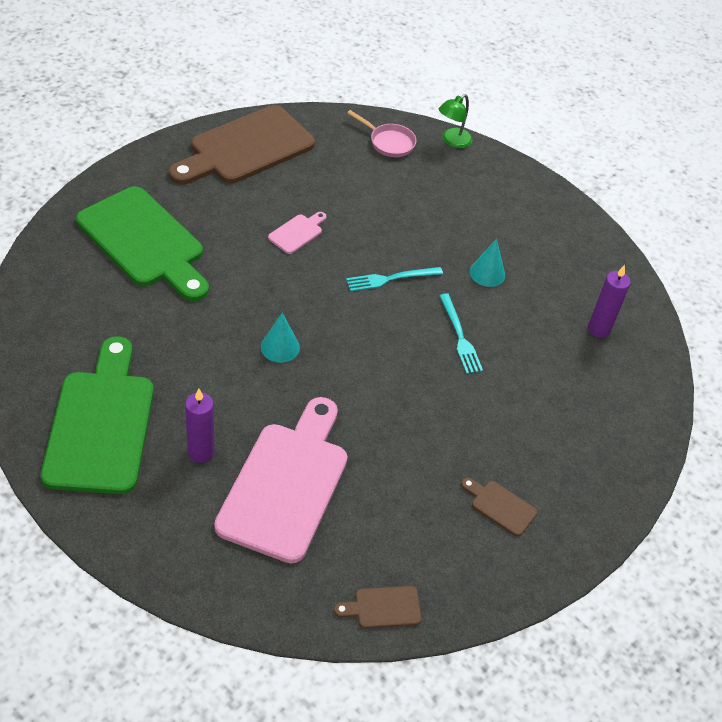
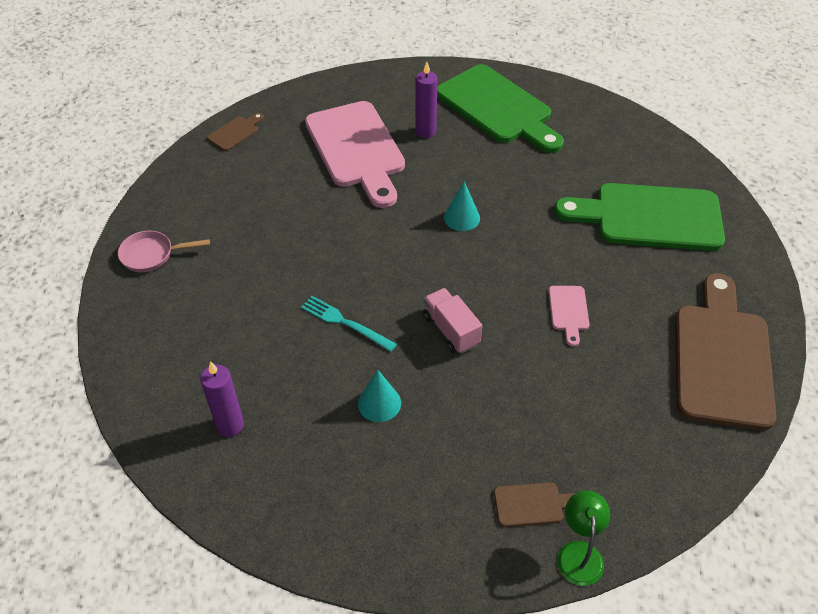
camera: 145 degrees right, 0 degrees up
(389, 142) = (631, 486): pink pan -> pink pan (151, 255)
(391, 279) = (451, 330): turquoise fork -> pink truck
(500, 506) = (207, 225): brown cutting board -> brown cutting board (532, 504)

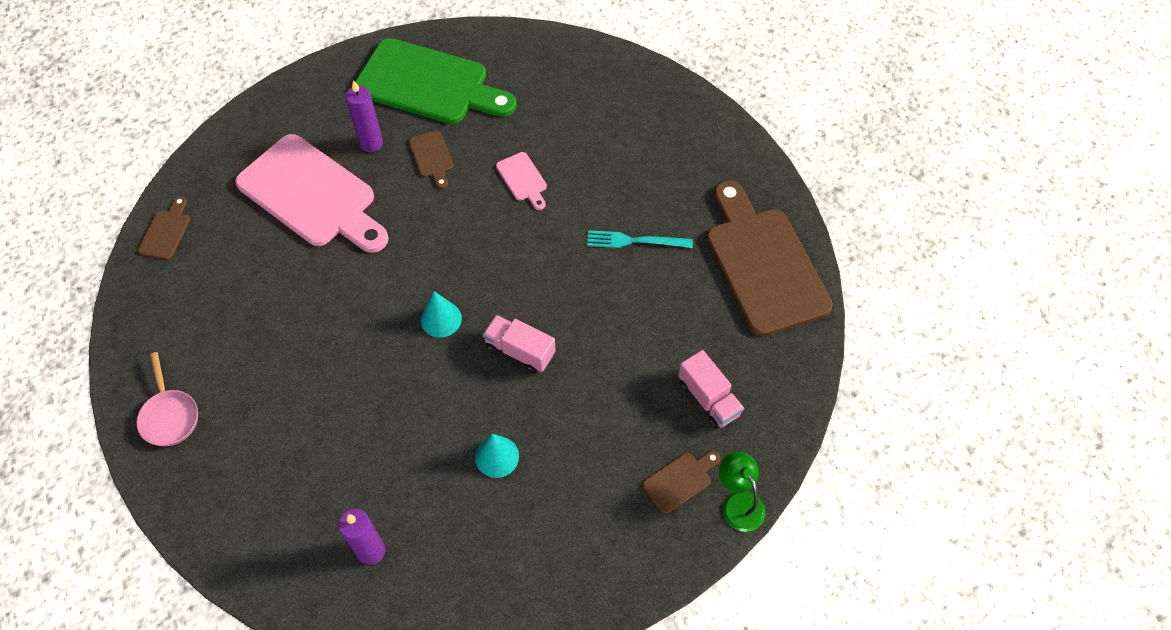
camera: 30 degrees left, 10 degrees up
(151, 255) = (170, 416): pink pan -> pink pan turned 75 degrees counterclockwise
(345, 323) = (417, 392): turquoise fork -> turquoise fork (635, 241)
(461, 217) = (463, 226): turquoise cone -> turquoise cone (441, 319)
(468, 159) = (432, 157): none -> brown cutting board
(568, 311) = (614, 280): pink cutting board -> pink cutting board (523, 179)
(601, 448) = (708, 399): none -> pink truck
(649, 217) = (635, 147): green cutting board -> none

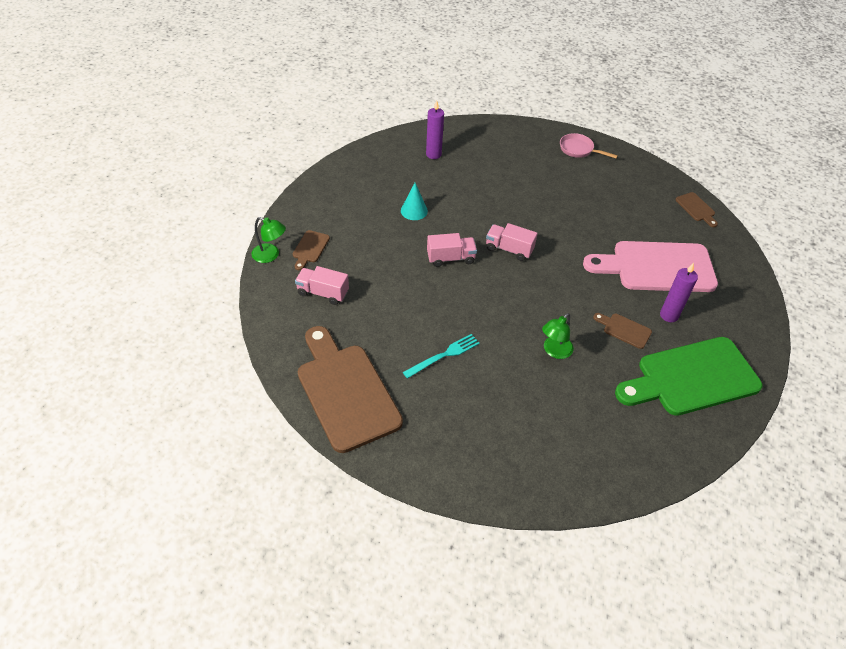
camera: 140 degrees right, 10 degrees down
(441, 319) = (509, 249): turquoise cone -> pink truck
(523, 179) = (554, 351): pink cutting board -> green lamp
(763, 264) = (345, 391): brown cutting board -> brown cutting board turned 150 degrees counterclockwise

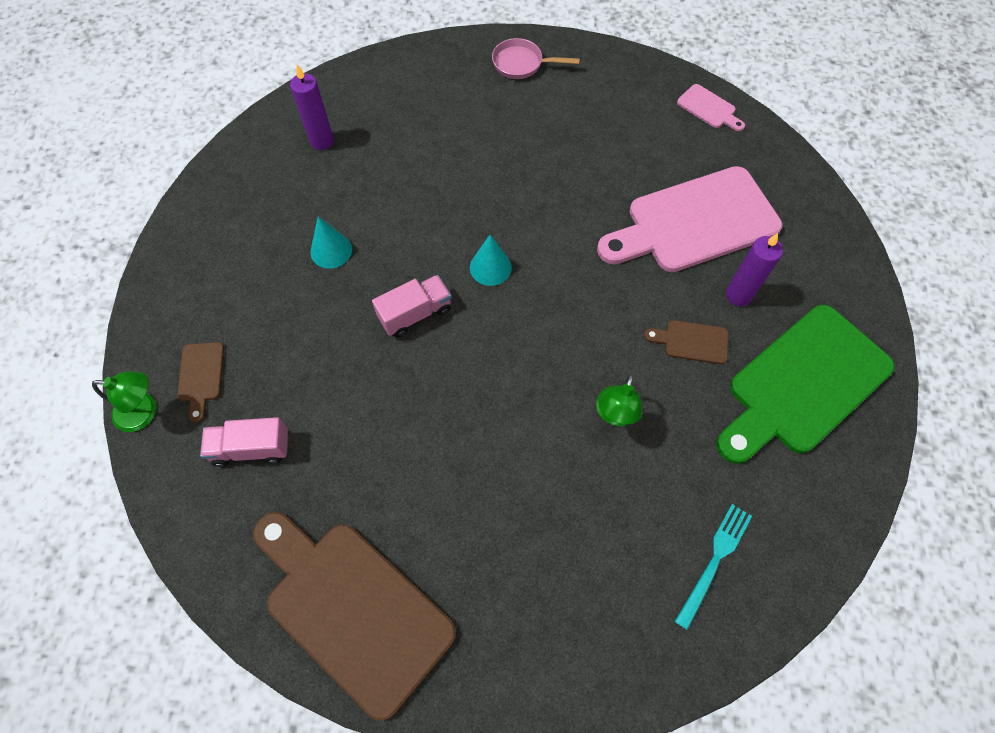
camera: 20 degrees left, 15 degrees up
(444, 355) = (469, 485): turquoise fork -> turquoise fork (714, 561)
(509, 249) = (490, 267): pink truck -> turquoise cone
(696, 208) = (709, 108): brown cutting board -> pink cutting board

